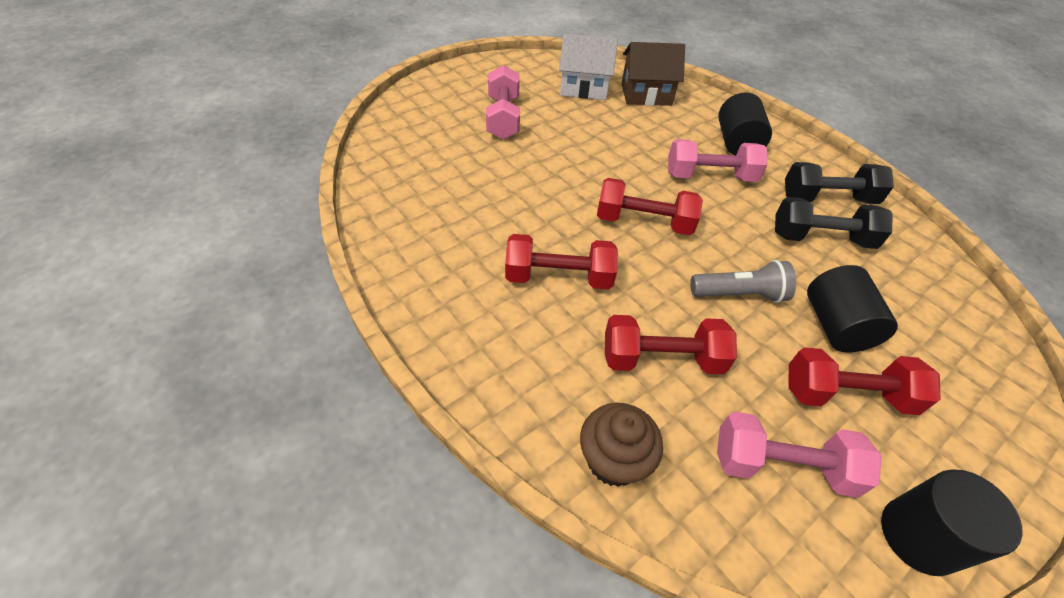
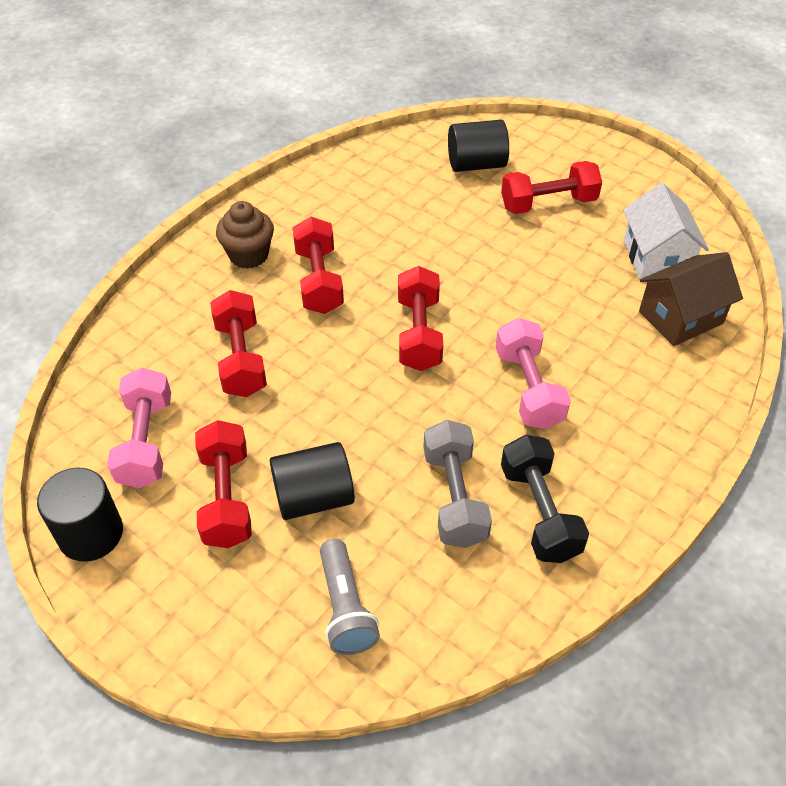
camera: 80 degrees right, 0 degrees up
(503, 118) = (548, 204): pink dumbbell -> red dumbbell
(613, 460) = (140, 336): brown cupcake -> brown cupcake (249, 255)
(646, 94) = (680, 317): brown house -> brown house turned 75 degrees clockwise
(737, 143) = (618, 415): black cylinder -> black cylinder (476, 164)
(739, 294) = (336, 415): grey flashlight -> grey flashlight (345, 607)
(821, 238) = (454, 497): black dumbbell -> grey dumbbell

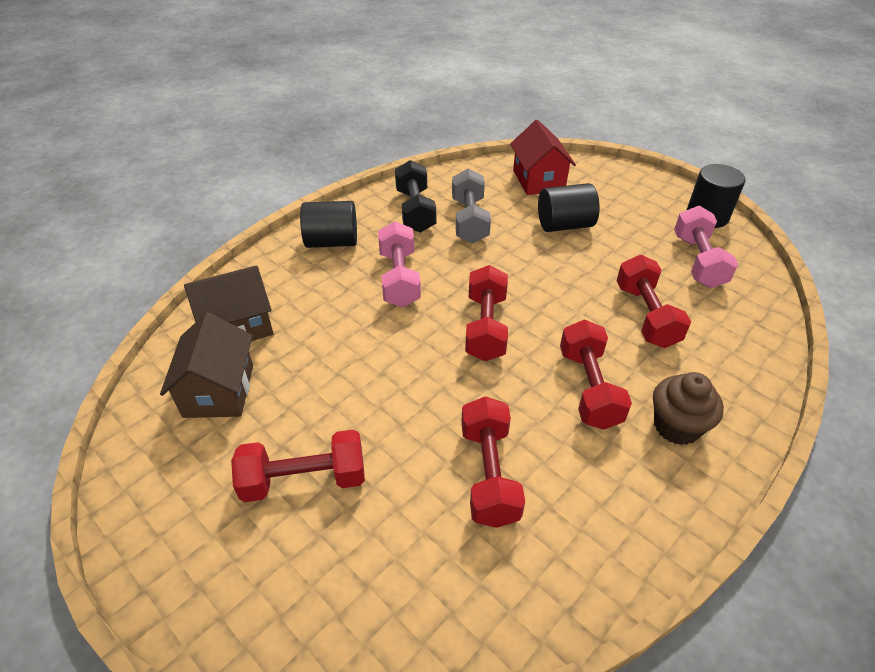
camera: 175 degrees left, 5 degrees down
(227, 498) = (624, 228): red dumbbell -> red dumbbell (489, 474)
(345, 607) = (538, 180): grey flashlight -> red house
(476, 164) = (381, 567): black cylinder -> black cylinder (332, 242)
(656, 258) = (219, 390): white house -> brown house

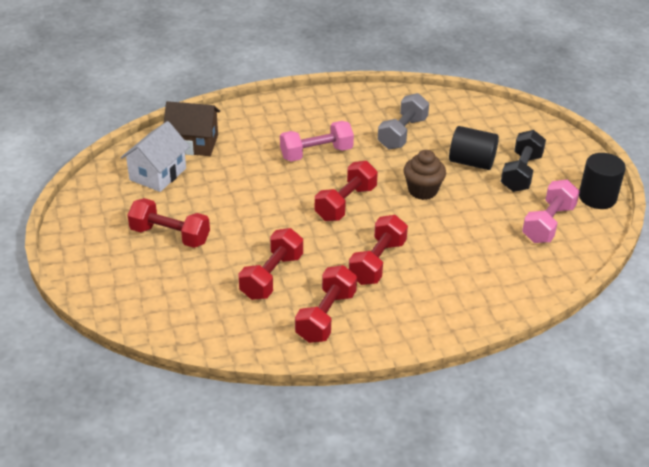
camera: 30 degrees right, 5 degrees down
(219, 390) = (158, 174): brown house -> white house
(332, 242) = (292, 113): black cylinder -> none
(399, 279) = (316, 153): pink dumbbell -> pink dumbbell turned 45 degrees clockwise
(415, 211) = (369, 113): black dumbbell -> black dumbbell (521, 173)
(538, 180) = (487, 123): red house -> none
(646, 315) = (465, 240): red dumbbell -> red dumbbell (326, 316)
(676, 426) = (411, 304): brown cupcake -> brown cupcake (422, 190)

